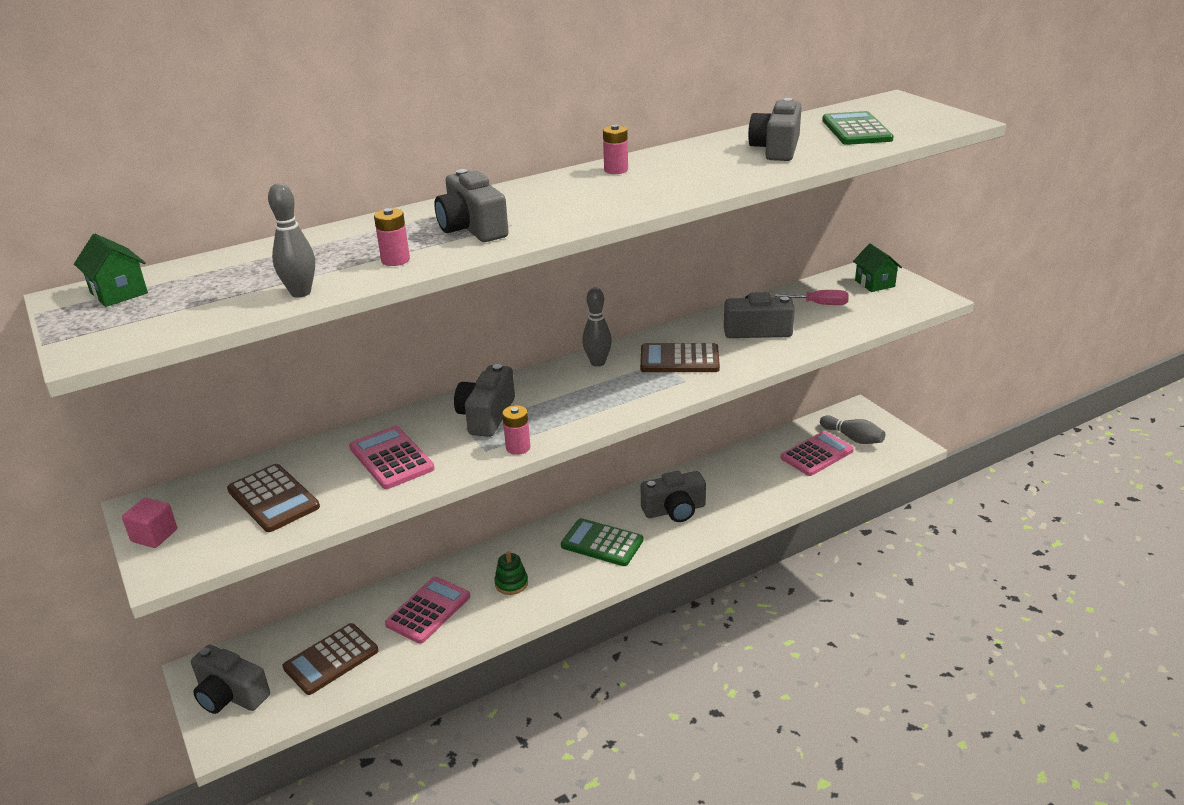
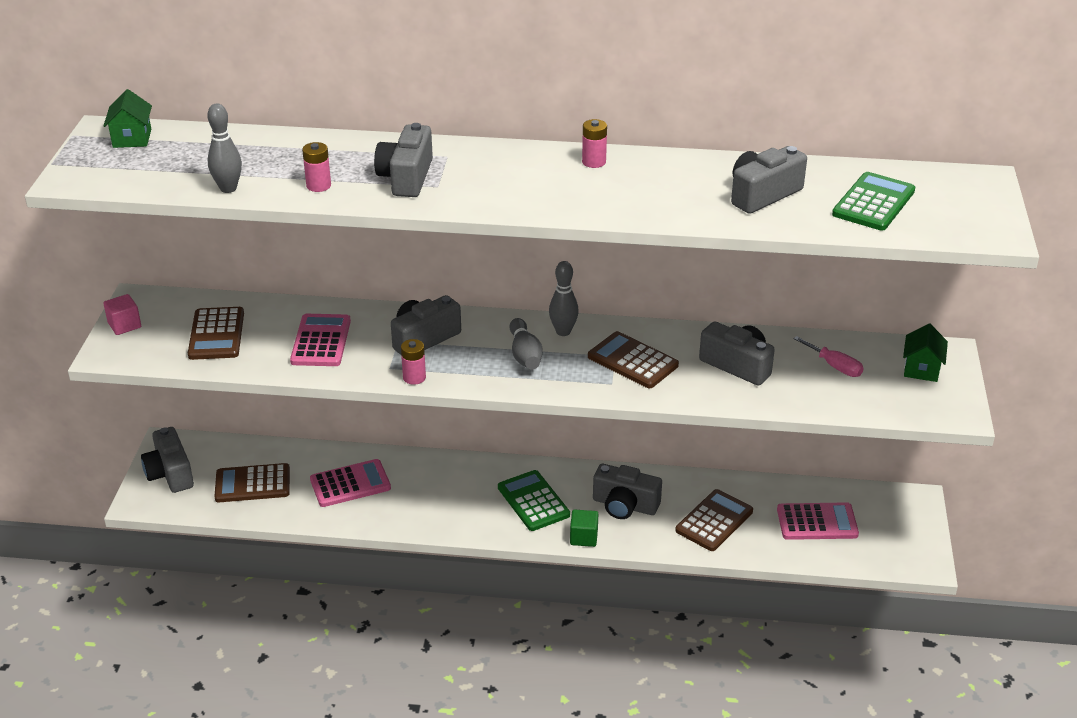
camera: 35 degrees right, 5 degrees up
(511, 583) = (429, 496): green stacking toy -> none
(672, 549) = (583, 537): none -> green cube
(750, 488) = (714, 521): none -> brown calculator
(853, 438) = (874, 525): grey bowling pin -> grey bowling pin (525, 354)

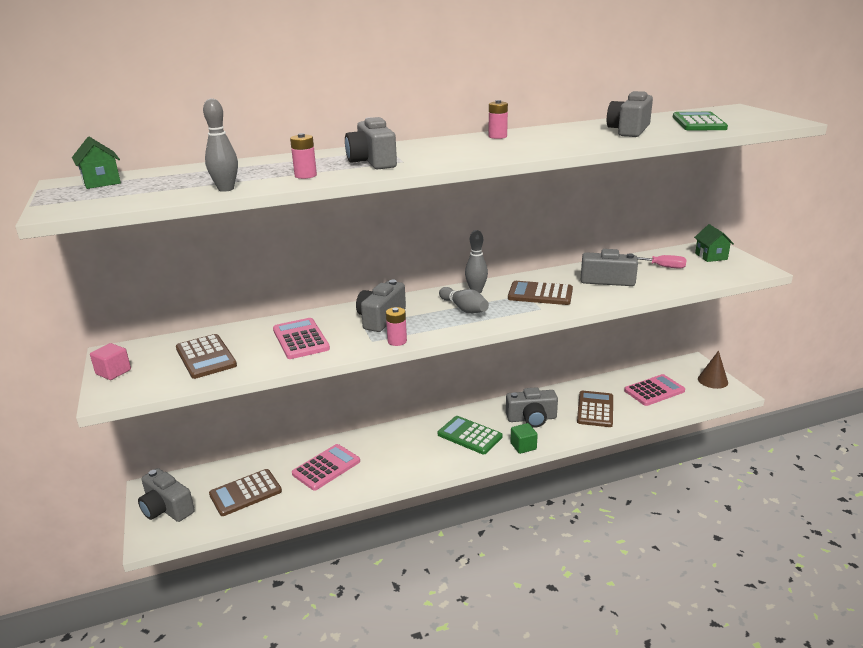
camera: 25 degrees left, 10 degrees down
(913, 535) = (712, 380): none -> brown cone

